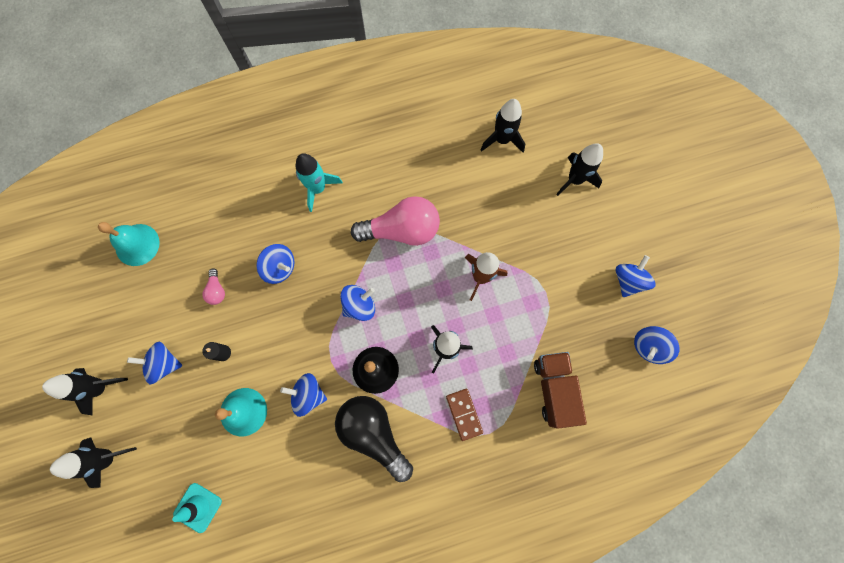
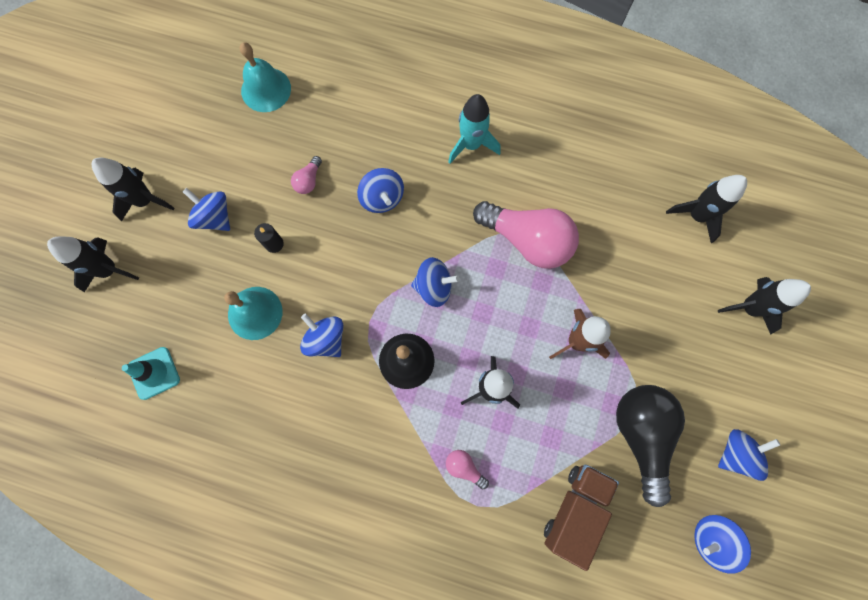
camera: 35 degrees right, 0 degrees up
(373, 433) = (362, 421): black light bulb -> black light bulb (641, 435)
(464, 414) = (464, 467): brown domino -> pink light bulb

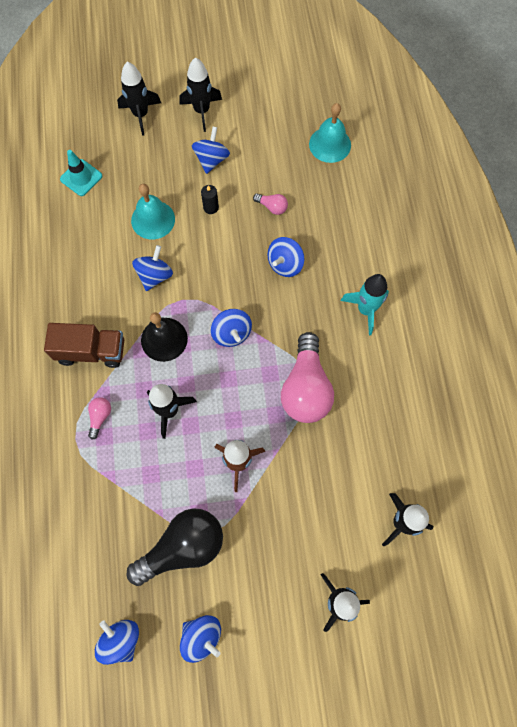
camera: 65 degrees right, 5 degrees down
(308, 180) = (272, 207): pink light bulb -> pink light bulb turned 150 degrees counterclockwise
(575, 509) = (101, 516): brown truck -> brown truck (91, 351)

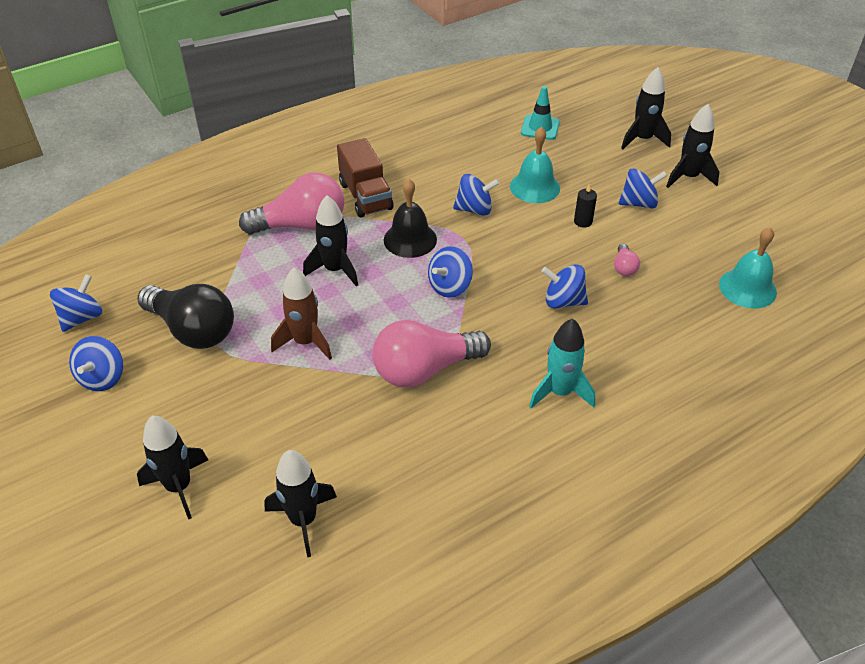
camera: 65 degrees right, 25 degrees down
(100, 417) = (302, 225): pink light bulb -> pink light bulb, size x2.34

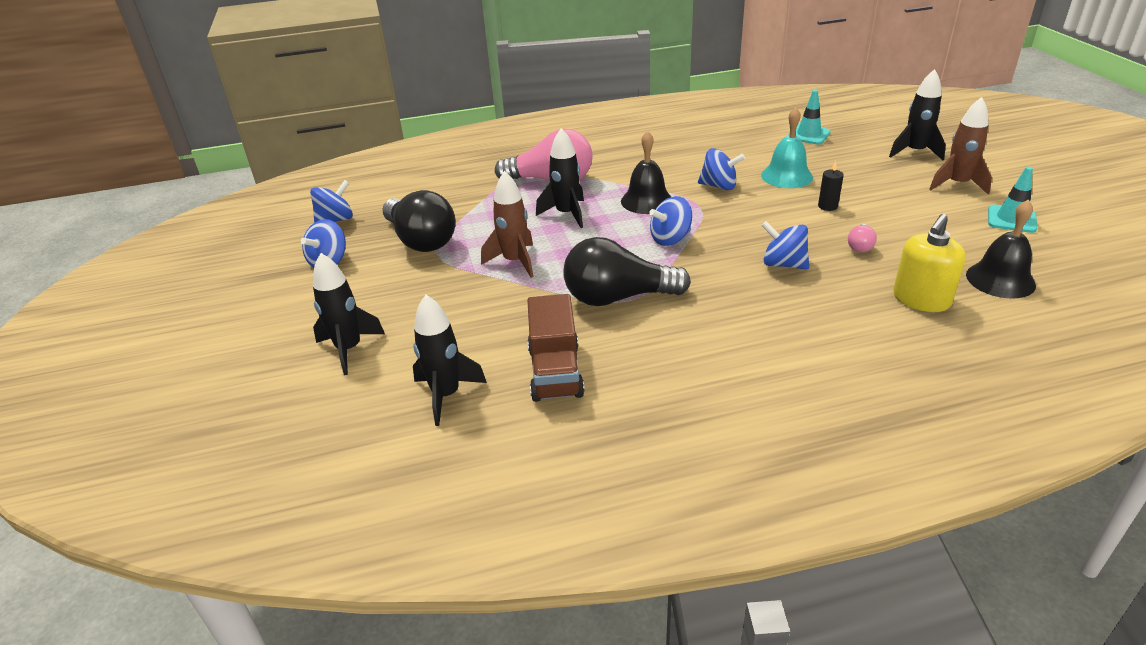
camera: 20 degrees right, 10 degrees down
(366, 196) = (619, 167): brown truck -> brown truck (555, 372)
(424, 369) = (618, 297): pink light bulb -> black light bulb
(560, 392) = (751, 336): turquoise rocket -> none
(638, 203) = (894, 199): blue spinning top -> none
(688, 177) = (957, 184): black rocket -> brown rocket
(690, 322) = (921, 299): none -> yellow soap dispenser
(742, 214) = (1011, 219): none -> turquoise traffic cone
(747, 288) = (1000, 279): turquoise bell -> black bell

